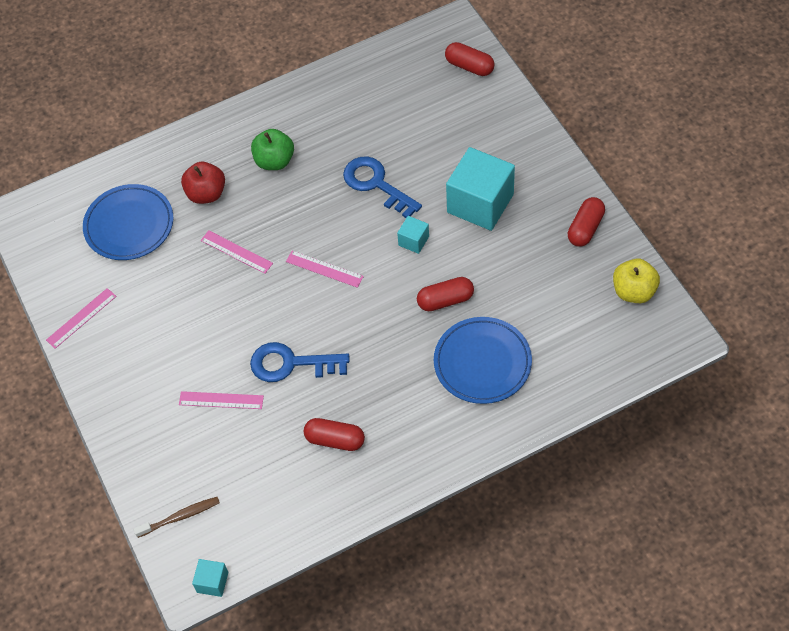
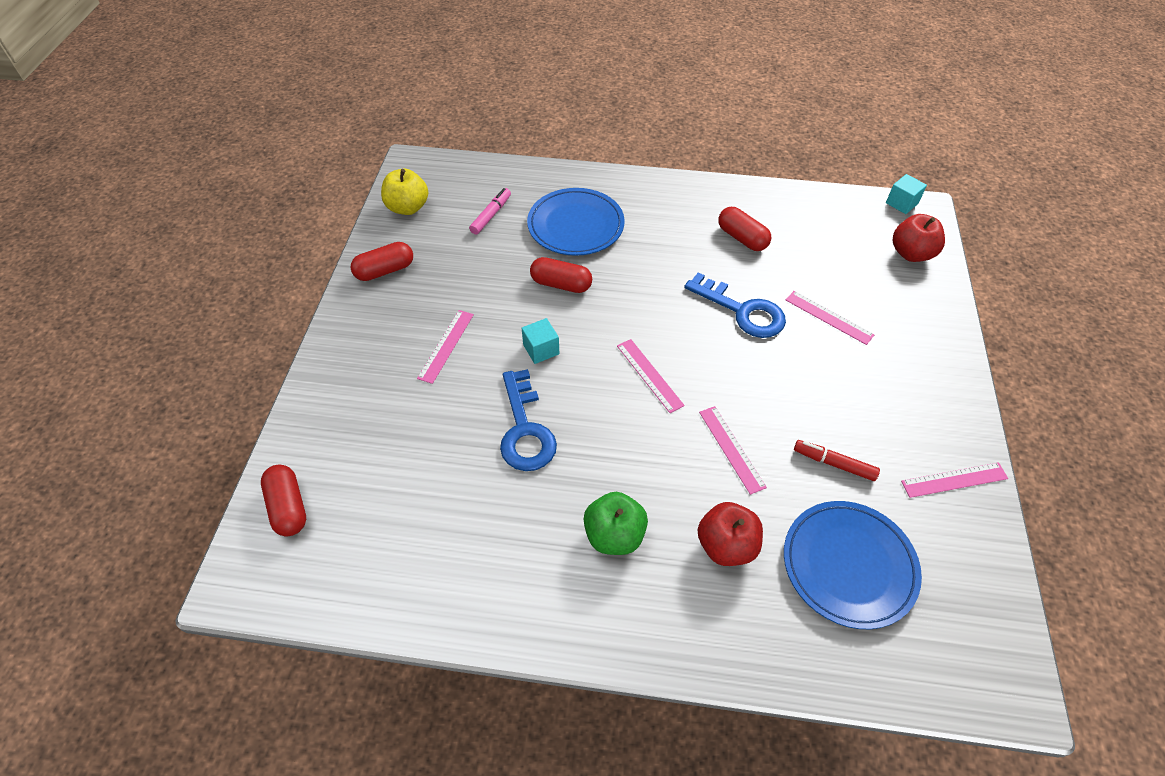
camera: 150 degrees left, 5 degrees down
(165, 282) = (834, 463): none -> red marker
(180, 517) = (911, 253): brown toothbrush -> red apple
(480, 203) = (446, 346): turquoise cube -> pink ruler
(560, 328) = (491, 215): none -> pink marker

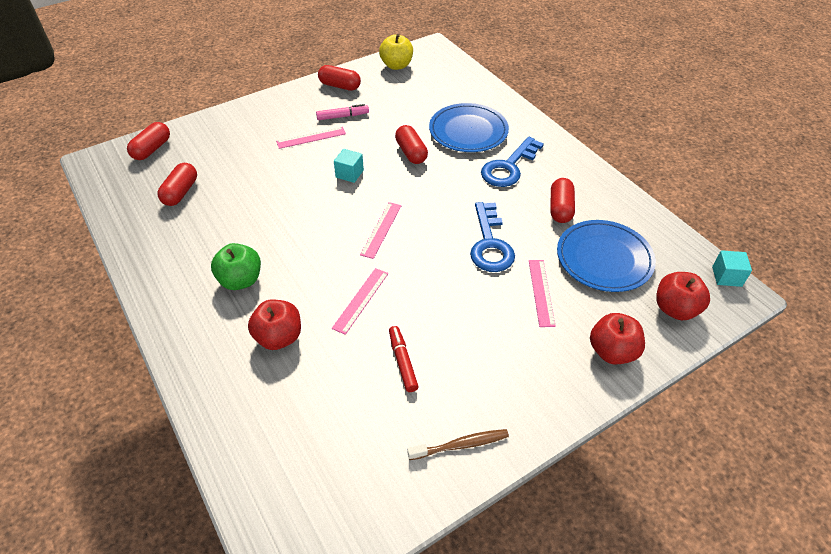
camera: 50 degrees right, 5 degrees down
(407, 518) = (180, 192): none -> red capsule
(491, 215) = (431, 96): pink marker -> pink marker (343, 116)
(525, 429) = (282, 201): blue key -> blue key (509, 167)
(848, 565) = (319, 413): blue plate -> blue plate (604, 259)
(926, 319) = (612, 351): none -> red apple
(954, 480) = (461, 445): pink ruler -> brown toothbrush

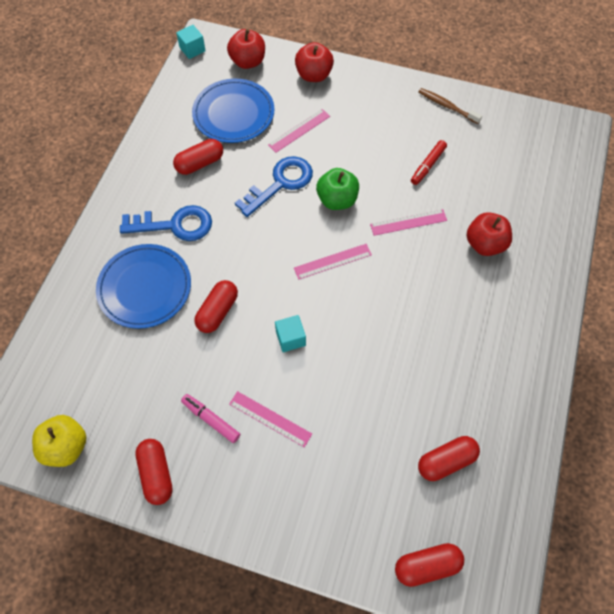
camera: 130 degrees left, 15 degrees up
(241, 280) = (472, 312): green apple -> green apple (337, 200)

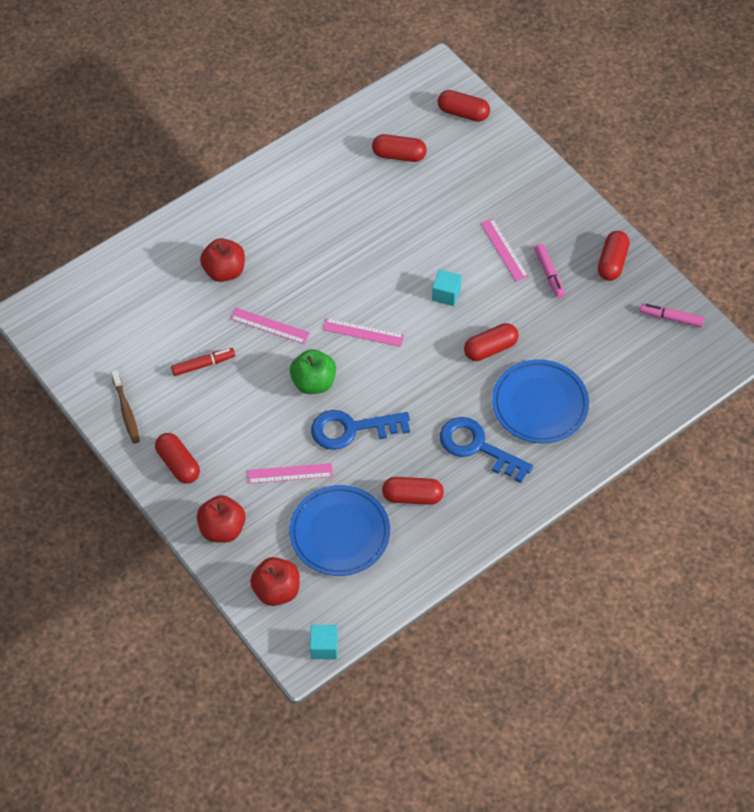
camera: 145 degrees left, 5 degrees down
(66, 446) = (671, 318): yellow apple -> pink marker
(379, 95) = (178, 464): none -> red capsule

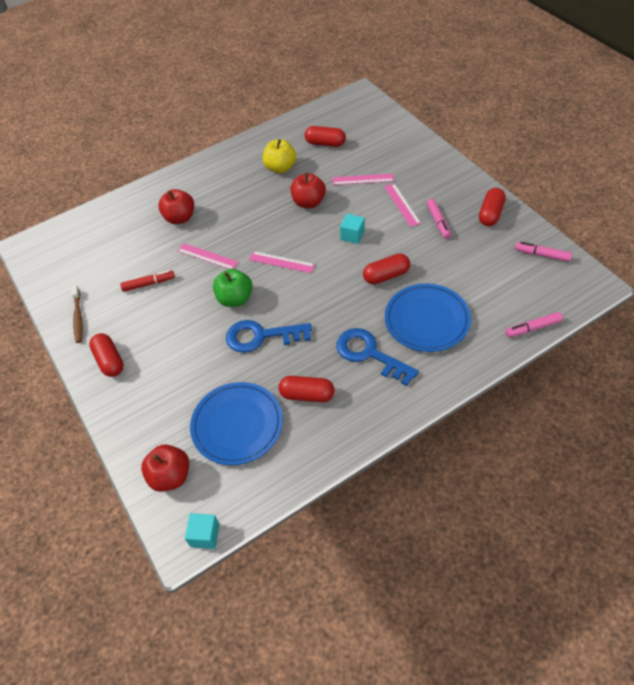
camera: 10 degrees right, 5 degrees down
(222, 529) = (134, 417): red apple -> red apple (309, 202)
(290, 473) = (202, 371): pink ruler -> pink ruler (363, 179)
(344, 194) = (280, 168): none -> yellow apple
(463, 113) = (376, 117): red capsule -> none
(657, 411) = (533, 328): none -> pink marker

